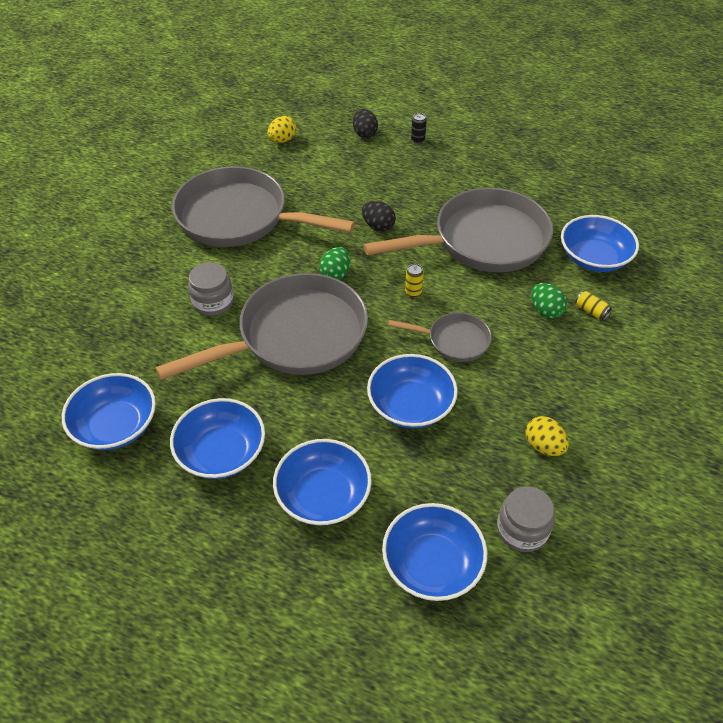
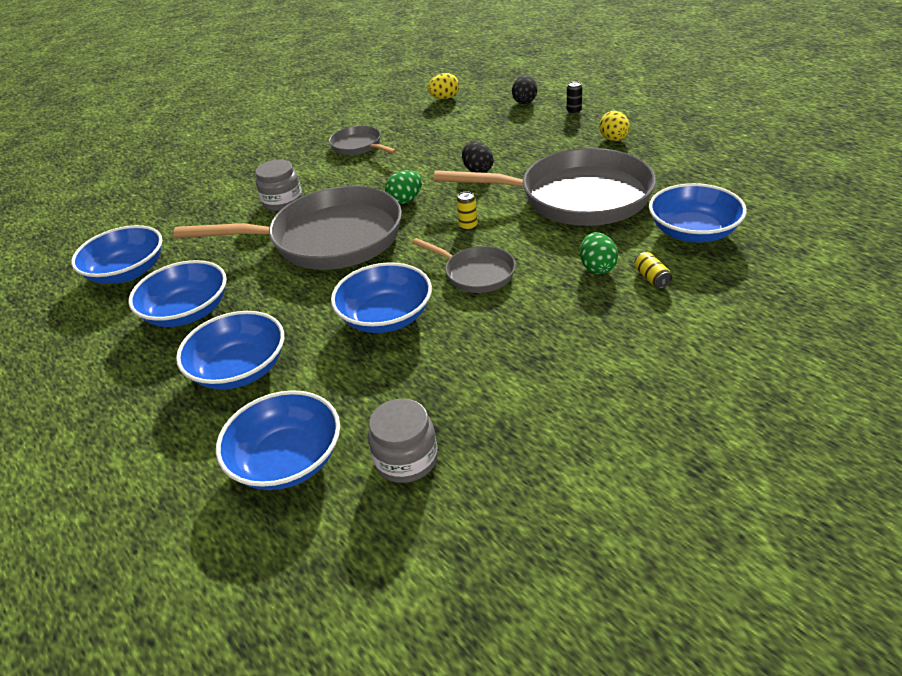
camera: 30 degrees right, 10 degrees down
(239, 217) = (359, 146): grey pan -> grey pan, size x0.48
(543, 446) = (495, 388): yellow egg -> yellow egg (614, 140)

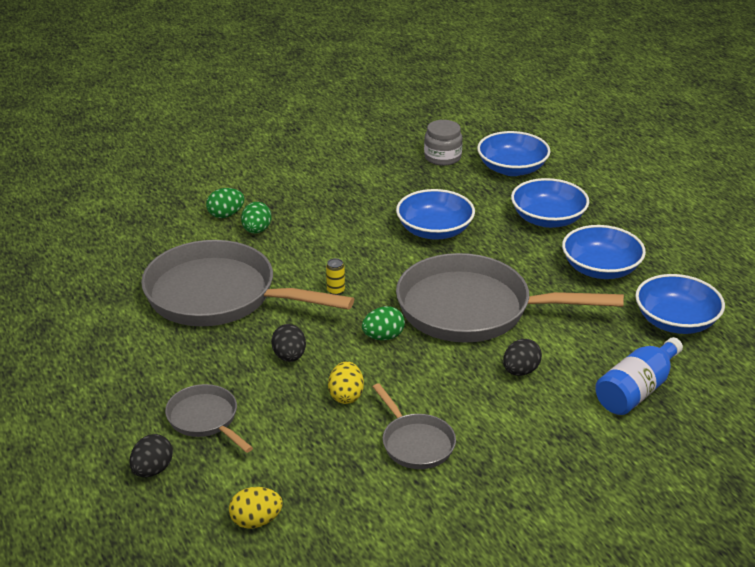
camera: 170 degrees left, 5 degrees down
(187, 209) = (637, 390): none -> blue bottle
(283, 202) = (520, 371): grey jar -> black egg
(475, 273) = (352, 247): grey pan -> grey pan (205, 419)
(574, 111) = (111, 426): black can -> none
(614, 140) = (115, 360): yellow egg -> yellow egg (346, 396)
(651, 278) = (226, 215): yellow can -> green egg
(693, 232) = (159, 240): blue bowl -> none

